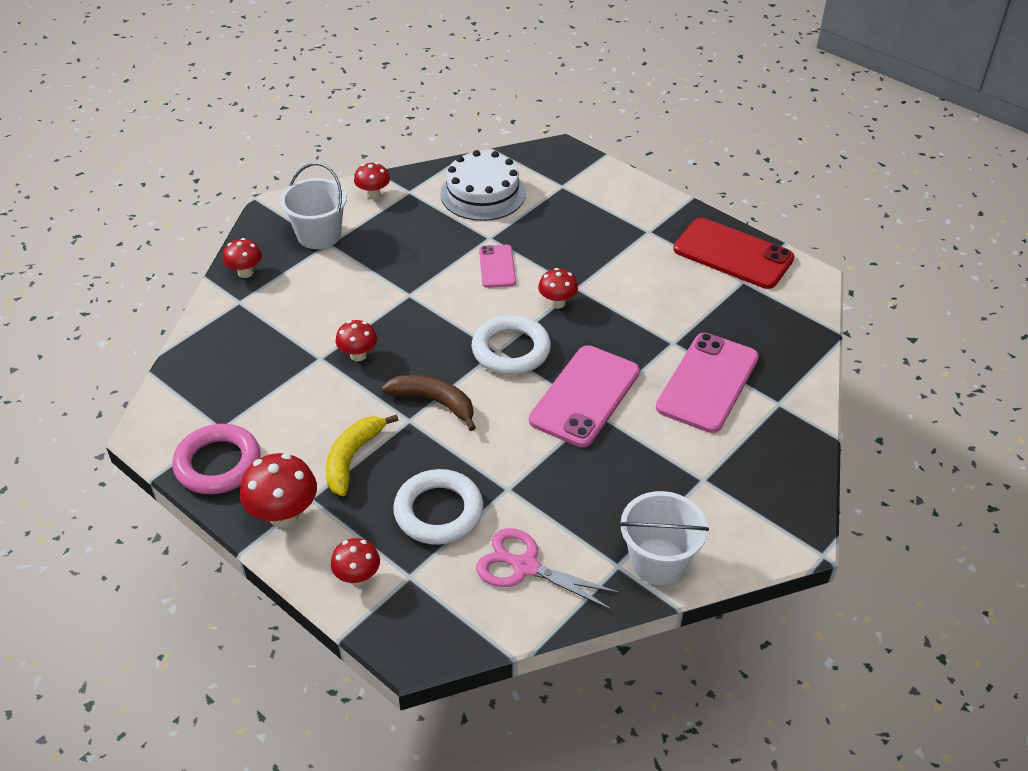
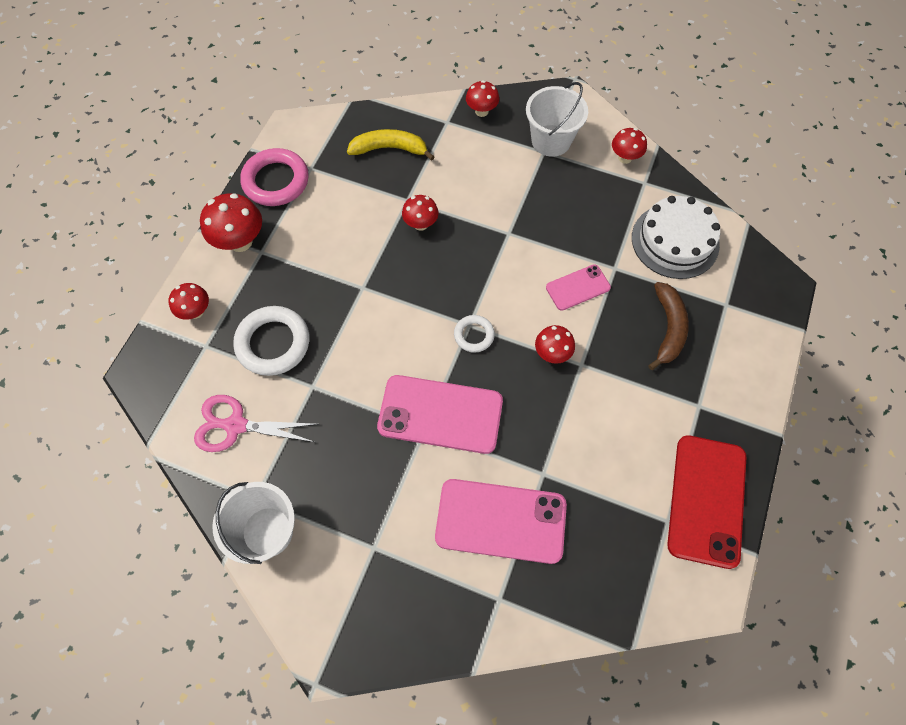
camera: 70 degrees right, 20 degrees up
(352, 458) = (309, 263): yellow banana -> yellow banana (390, 149)
(434, 402) = (389, 298): brown banana -> brown banana (668, 328)
(511, 350) = (474, 335): white ring -> white ring, size x0.55
(524, 566) = (235, 425): pink scissors -> pink scissors turned 90 degrees counterclockwise

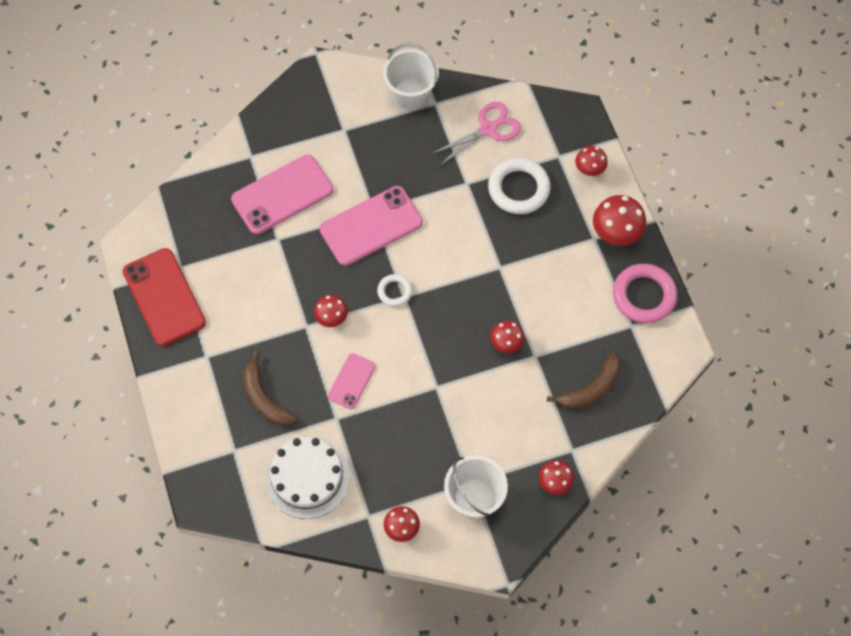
camera: 140 degrees right, 0 degrees up
(390, 149) = (591, 389): yellow banana -> brown banana

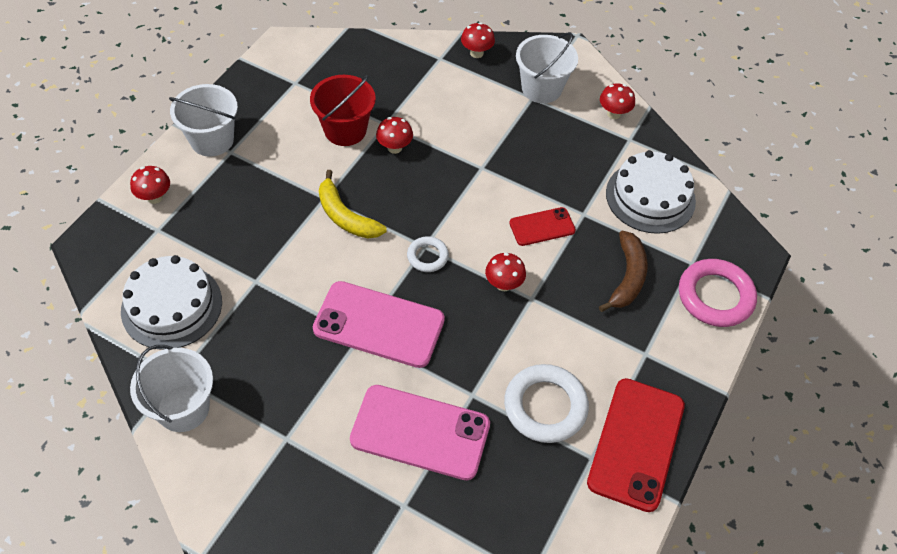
camera: 135 degrees left, 10 degrees down
(351, 381) = (542, 227): pink phone -> red phone
(472, 268) = (345, 216): none -> yellow banana
(489, 129) = (172, 306): pink scissors -> white cake
(518, 189) = (225, 236): white ring -> white ring (545, 406)
(552, 324) = (345, 130): none -> red bucket
(591, 389) = (377, 75): brown banana -> none
(615, 234) = (212, 140): red mushroom -> white bucket
(644, 296) = (258, 90): pink ring -> pink ring (715, 296)

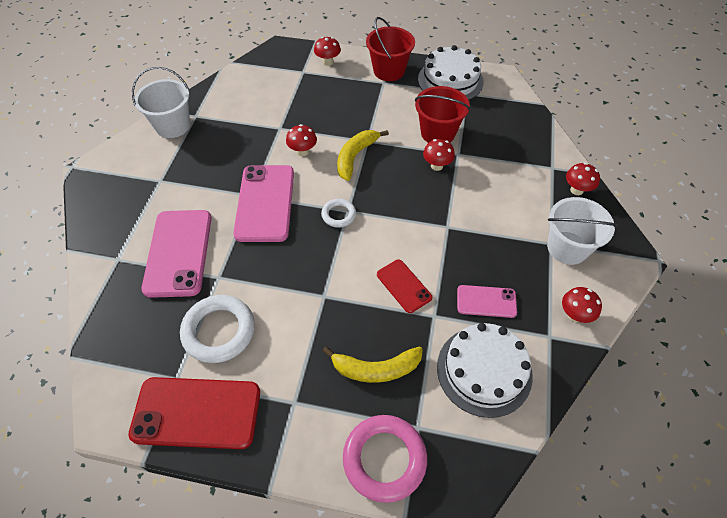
camera: 75 degrees right, 0 degrees up
(172, 306) = (246, 96): white cake -> white cake (450, 80)
(212, 140) = (389, 71): white bucket -> red bucket
(503, 284) = (331, 272): red mushroom -> red mushroom (302, 151)
(580, 169) = (486, 301): none -> pink phone
(627, 277) = (376, 369): brown banana -> yellow banana

